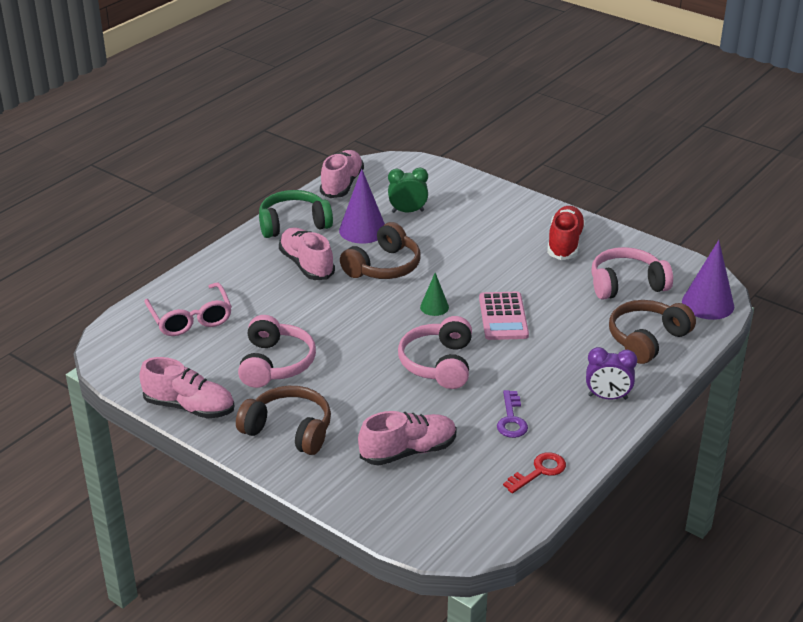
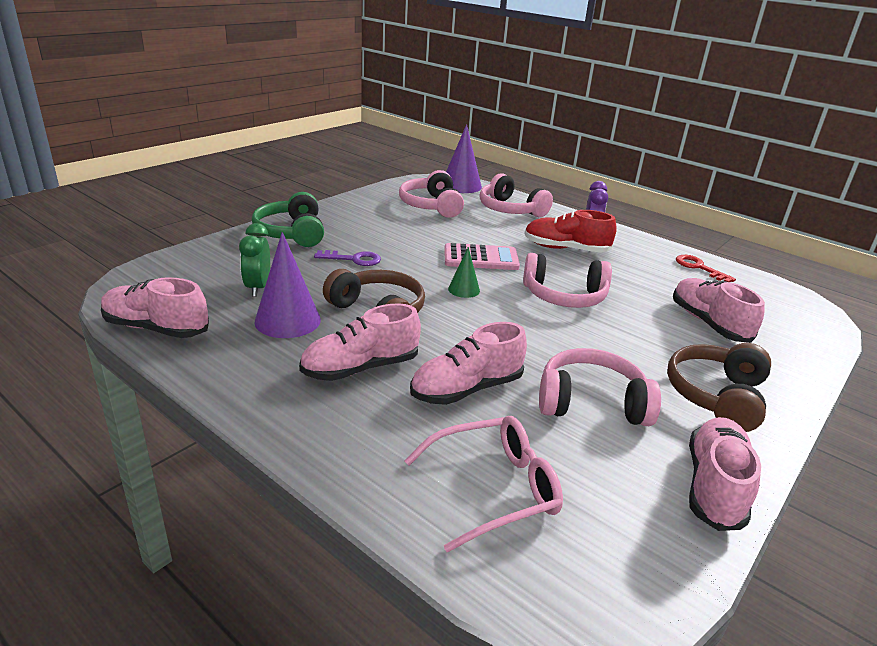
camera: 90 degrees left, 5 degrees down
(287, 309) = (466, 389): none -> pink shoe
(293, 224) = (245, 375): green headphones -> green headphones (292, 233)
(511, 419) = (636, 271): purple key -> purple key (354, 259)
(565, 243) = (359, 219): red shoe -> red shoe (565, 249)
(647, 339) = (510, 210): brown headphones -> pink headphones

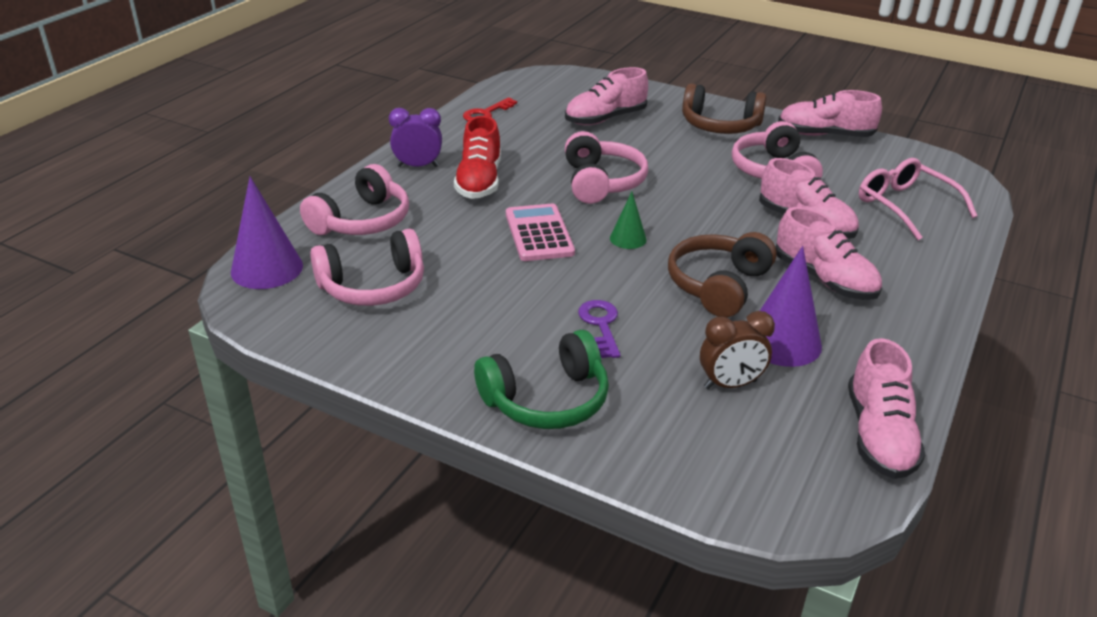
camera: 100 degrees left, 5 degrees up
(258, 288) = (730, 384): green clock -> brown clock

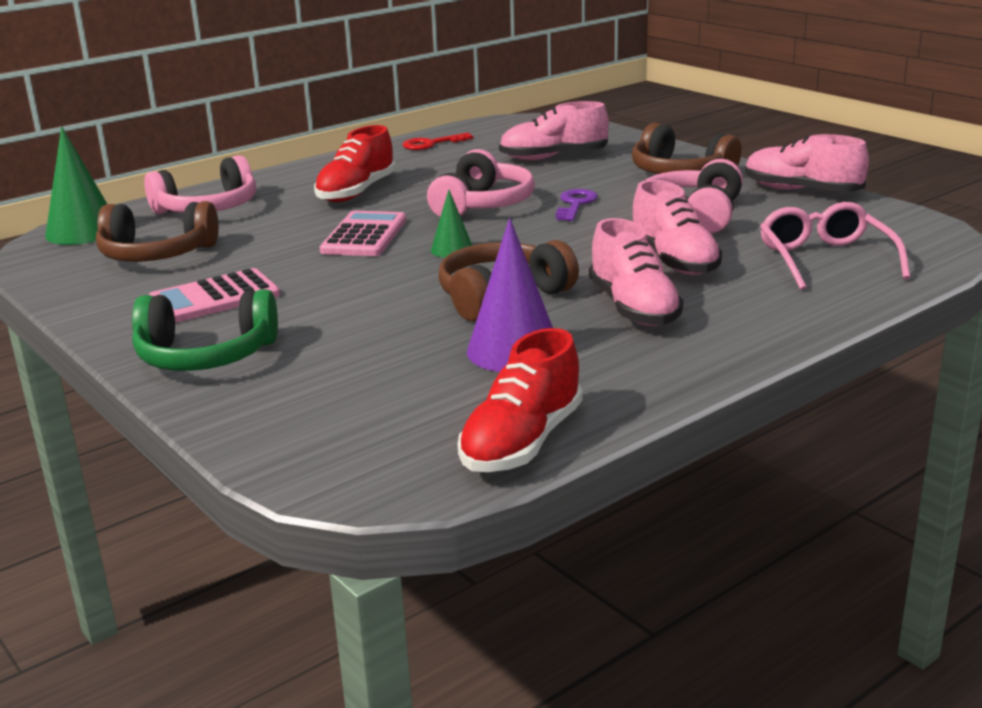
camera: 25 degrees right, 10 degrees down
(267, 268) = (83, 231): purple cone -> green cone
(373, 286) = (157, 254): pink headphones -> brown headphones
(418, 166) = (312, 176): purple clock -> none
(483, 331) = (214, 298): none -> pink calculator
(600, 325) = (334, 310): purple key -> purple key (575, 204)
(730, 384) = (408, 374): brown clock -> none
(879, 435) = (522, 442): pink shoe -> red shoe

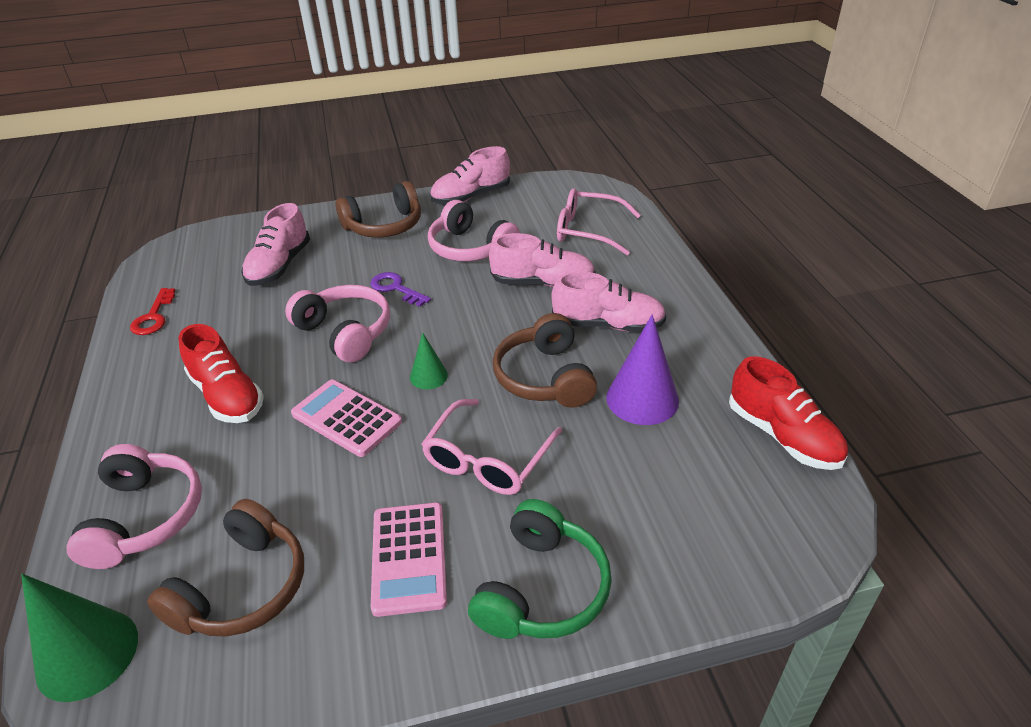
camera: 65 degrees left, 15 degrees up
(355, 299) = (488, 459): none -> pink glasses

